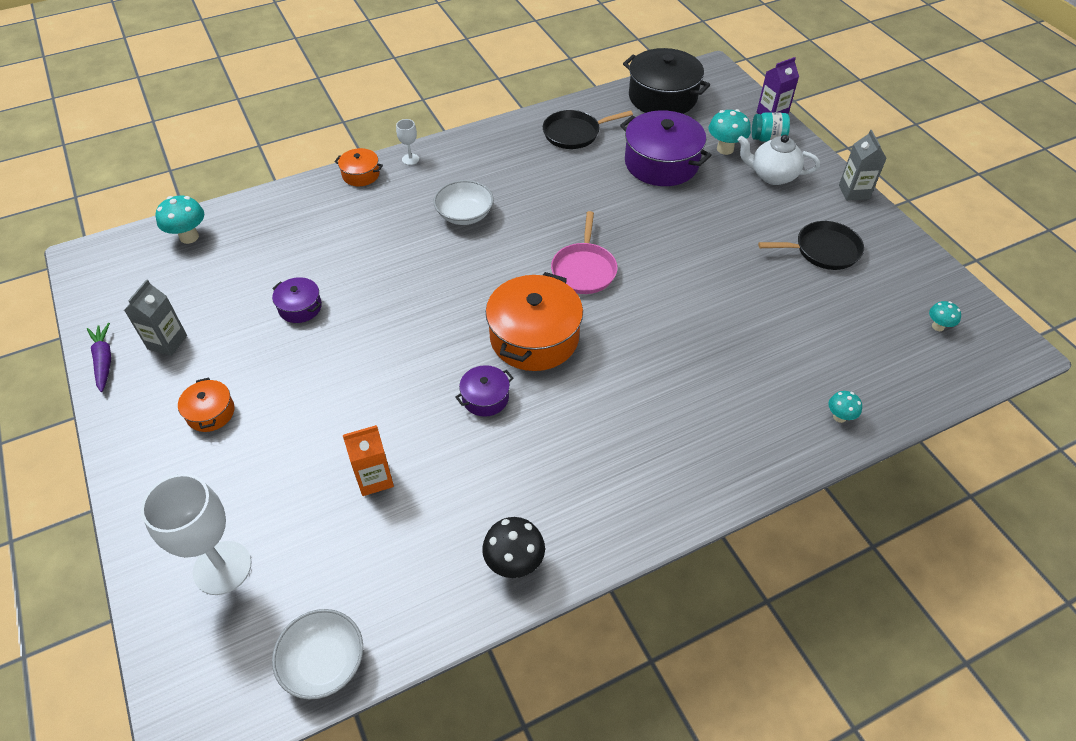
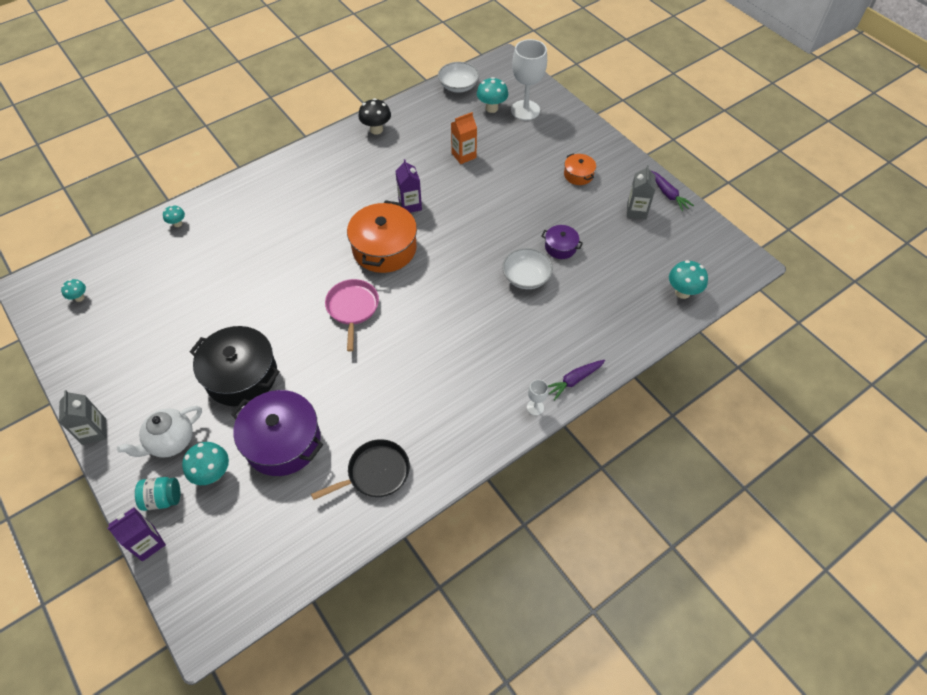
camera: 170 degrees right, 5 degrees up
(282, 584) = (491, 108): none -> turquoise mushroom
(361, 174) = (574, 380): orange pot -> purple carrot
(464, 215) = (463, 348): white bowl -> white bowl (526, 277)
(485, 398) = (410, 205): purple pot -> purple carton
(662, 97) = (275, 556): black pot -> black pot (241, 376)
(772, 176) = (171, 441): white teapot -> white teapot turned 135 degrees clockwise
(823, 250) = (147, 356): black pan -> none

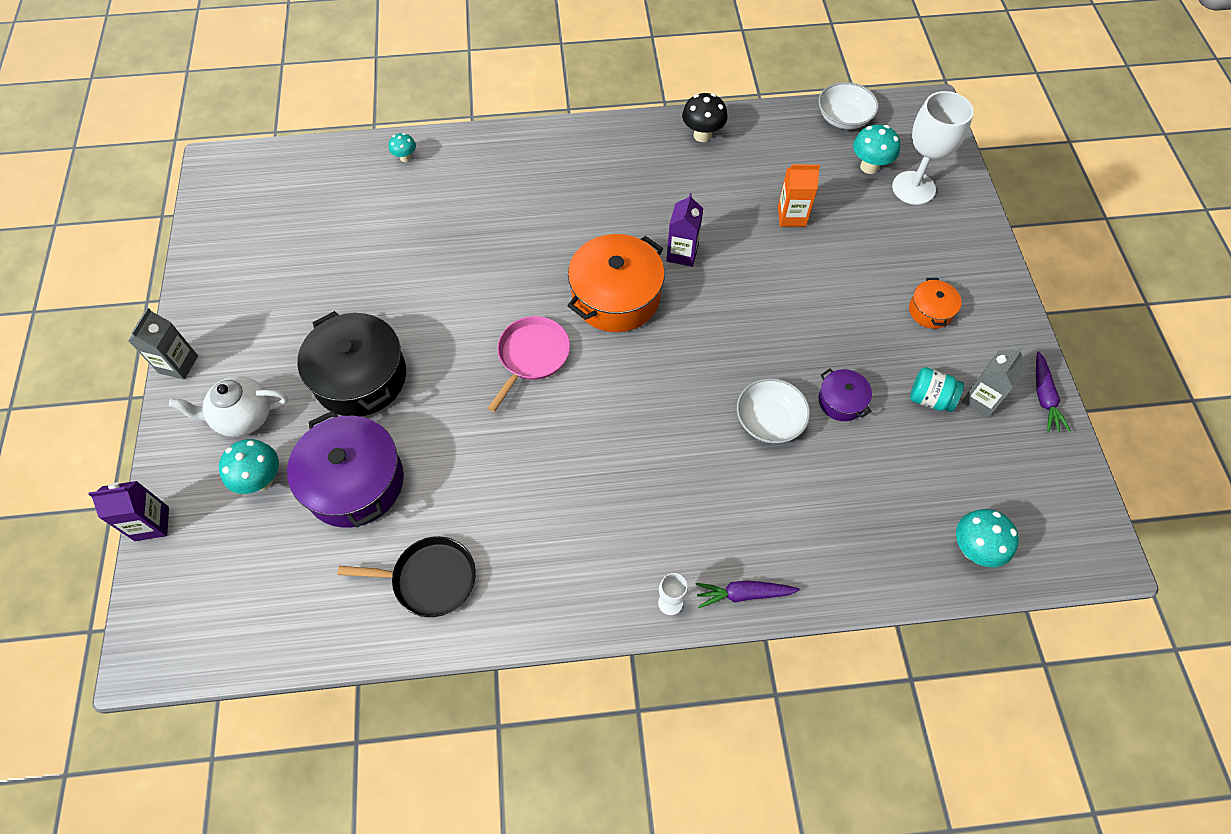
camera: 30 degrees right, 5 degrees up
(79, 298) = (256, 200): turquoise mushroom -> none
(163, 498) = (196, 480): turquoise jar -> turquoise jar (930, 399)

